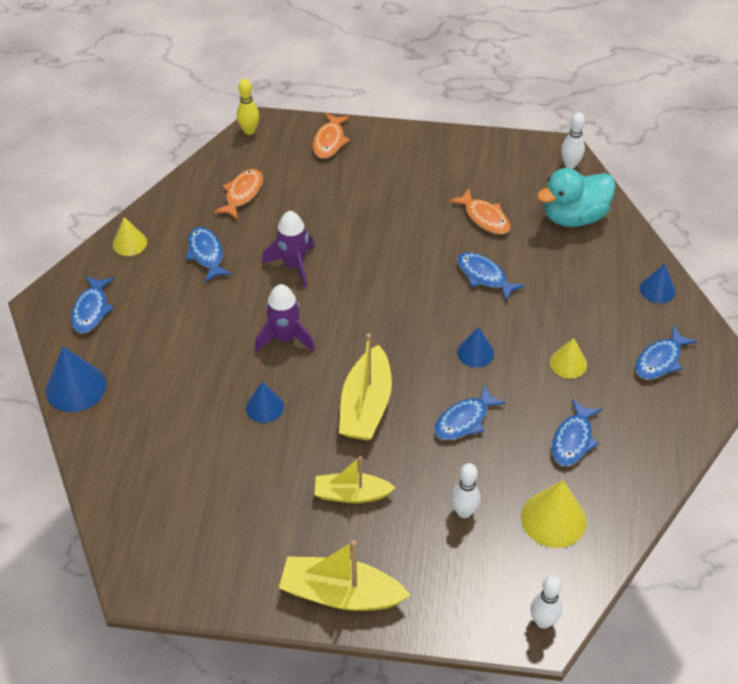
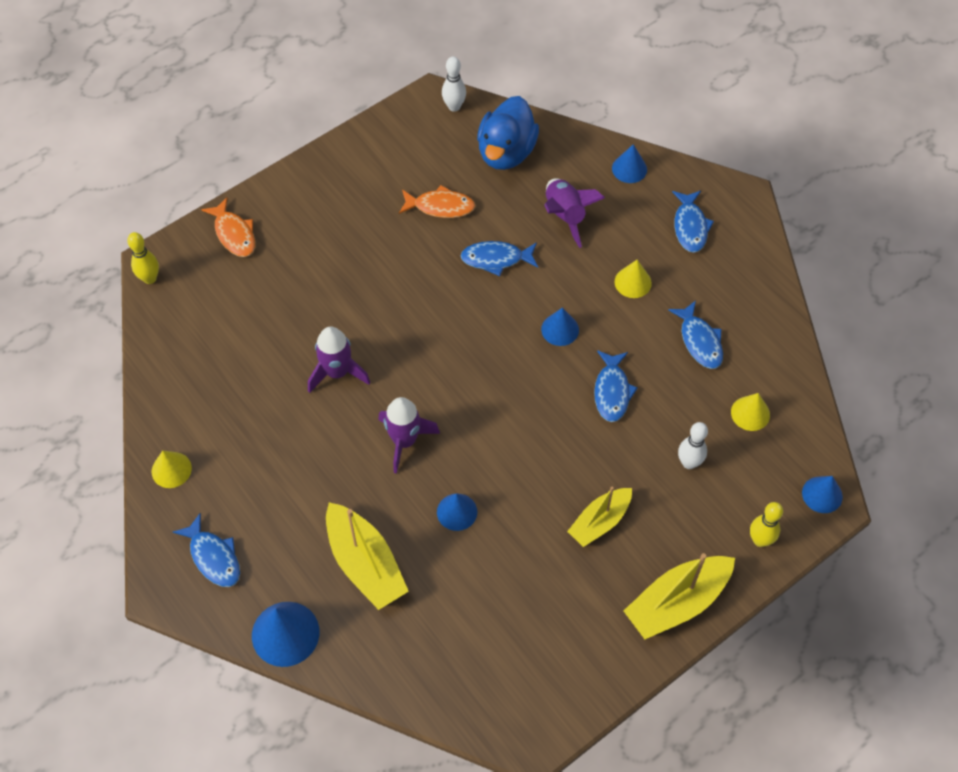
camera: 45 degrees left, 10 degrees up
(206, 254) = (252, 423): blue fish -> none
(242, 194) = (216, 343): orange fish -> none
(366, 405) = (530, 442): yellow boat -> yellow boat (365, 563)
(454, 609) = (760, 540): none -> yellow bowling pin
(543, 621) = (822, 494): white bowling pin -> blue cone
(553, 519) = (750, 413): yellow cone -> yellow cone, size x0.63
(569, 285) = (565, 216): none -> purple rocket
(574, 217) = (506, 152): turquoise duck -> blue duck

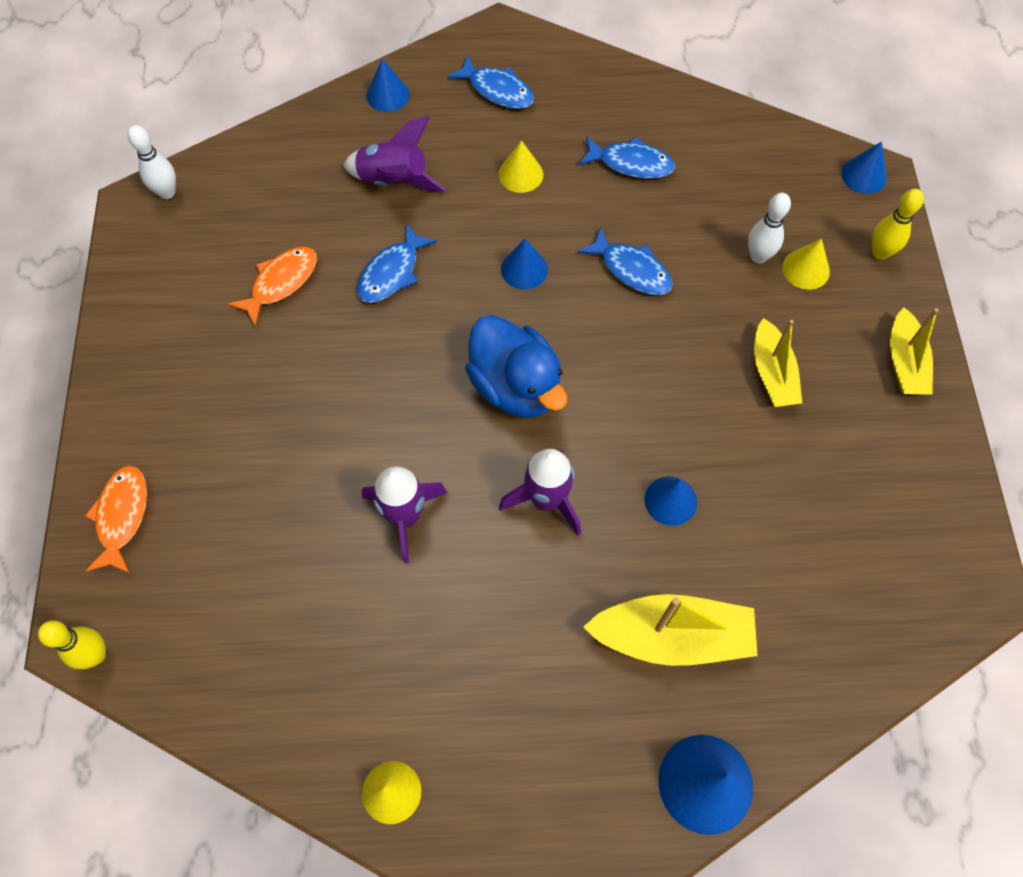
camera: 55 degrees left, 5 degrees up
(213, 557) = (549, 811): blue fish -> none
(234, 234) = (122, 516): orange fish -> orange fish turned 90 degrees counterclockwise
(506, 152) = (270, 182): blue duck -> blue duck (516, 386)
(677, 602) = (904, 362): yellow boat -> yellow boat, size x0.66
(750, 413) = (739, 174): yellow cone -> yellow cone (806, 269)

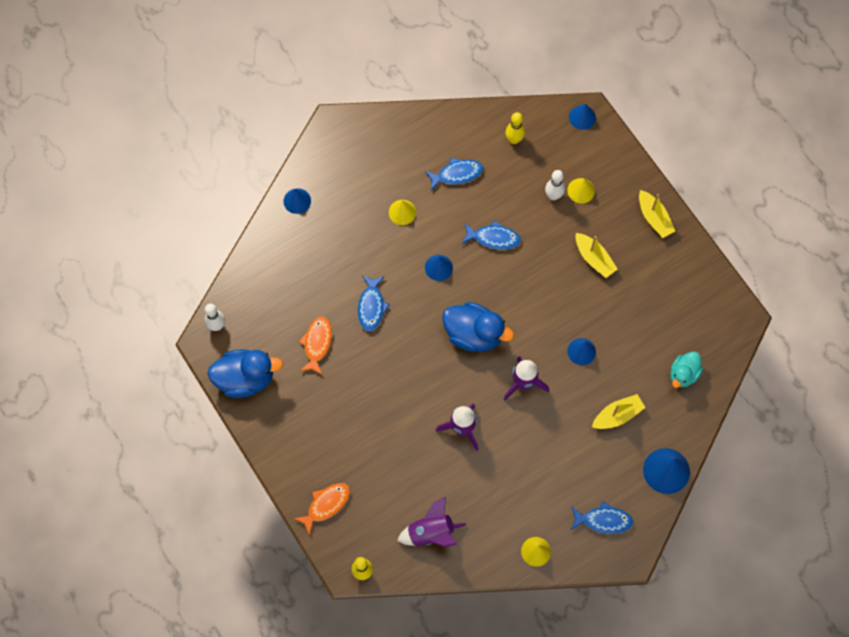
camera: 30 degrees left, 5 degrees up
(122, 516) = (326, 505): orange fish -> orange fish turned 75 degrees clockwise
(150, 277) = (245, 378): none -> blue duck
(394, 181) = (336, 252): purple rocket -> purple rocket (431, 532)
(497, 90) = (356, 165): blue fish -> blue fish (603, 520)
(671, 636) = (617, 415): yellow boat -> yellow boat, size x0.66
(826, 631) = (683, 374): none -> turquoise duck
(880, 253) = (613, 161): yellow bowling pin -> yellow bowling pin (514, 139)

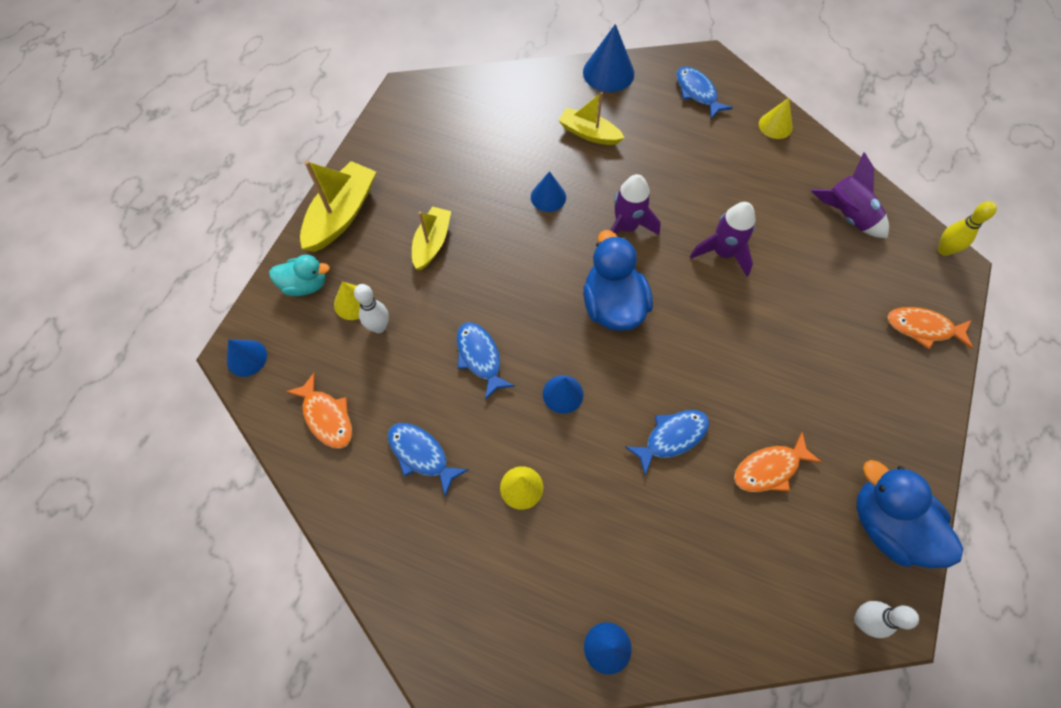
camera: 125 degrees left, 5 degrees down
(514, 139) = (327, 417): yellow bowling pin -> orange fish
(654, 218) = (341, 215): yellow boat -> yellow boat, size x1.52
(683, 374) = (502, 105): turquoise duck -> turquoise duck (305, 285)

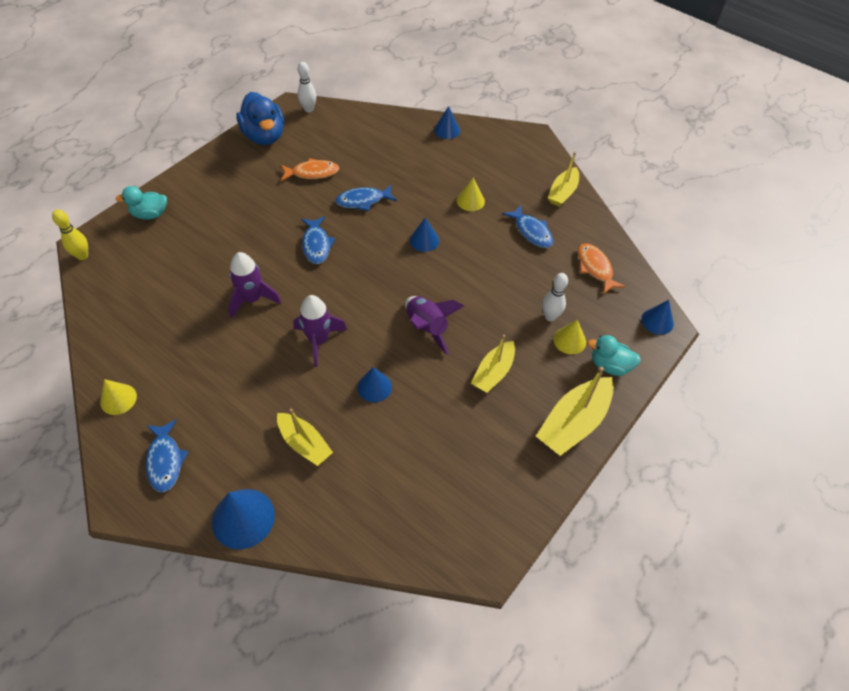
camera: 165 degrees left, 10 degrees down
(384, 552) = (562, 192): none -> yellow boat
(480, 357) = (476, 276): blue fish -> blue fish (316, 245)
(612, 305) = (361, 285): blue duck -> none
(847, 216) = (131, 300): purple rocket -> purple rocket (427, 328)
(922, 328) = (150, 214): orange fish -> turquoise duck

